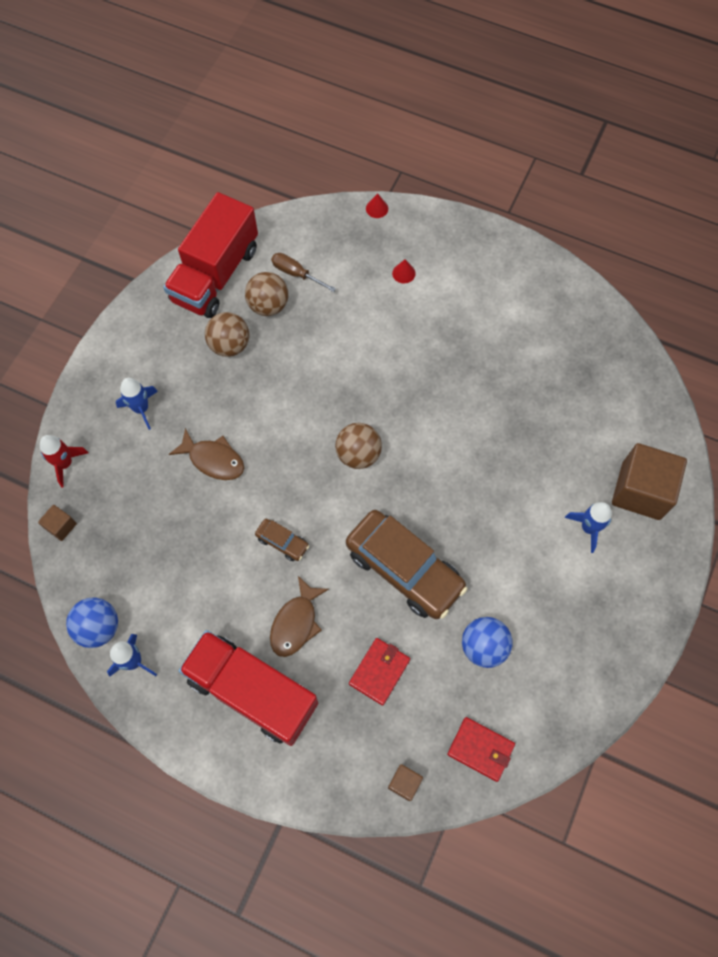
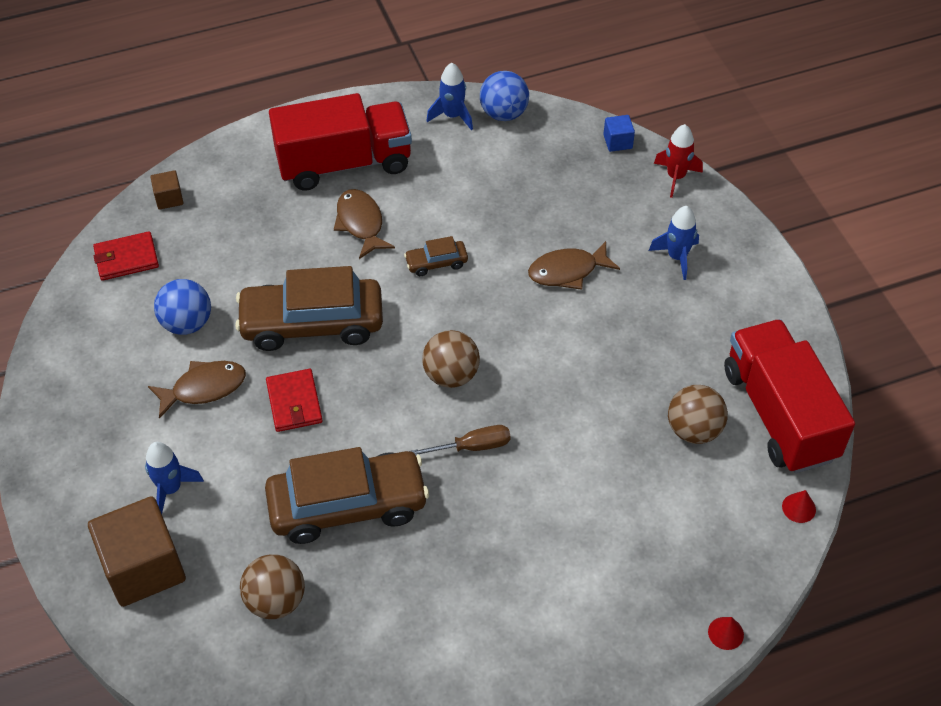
camera: 135 degrees right, 15 degrees down
(61, 526) = (617, 142): brown cube -> blue cube
(230, 345) = (678, 365): brown ball -> brown ball (276, 600)
(296, 273) = (711, 483): brown screwdriver -> brown screwdriver (473, 446)
(379, 671) = (259, 244): red wallet -> red wallet (294, 403)
(403, 273) = (609, 583): red cone -> red cone (798, 508)
(495, 427) = (348, 505): none -> brown car
(513, 582) = (204, 388): none -> brown fish

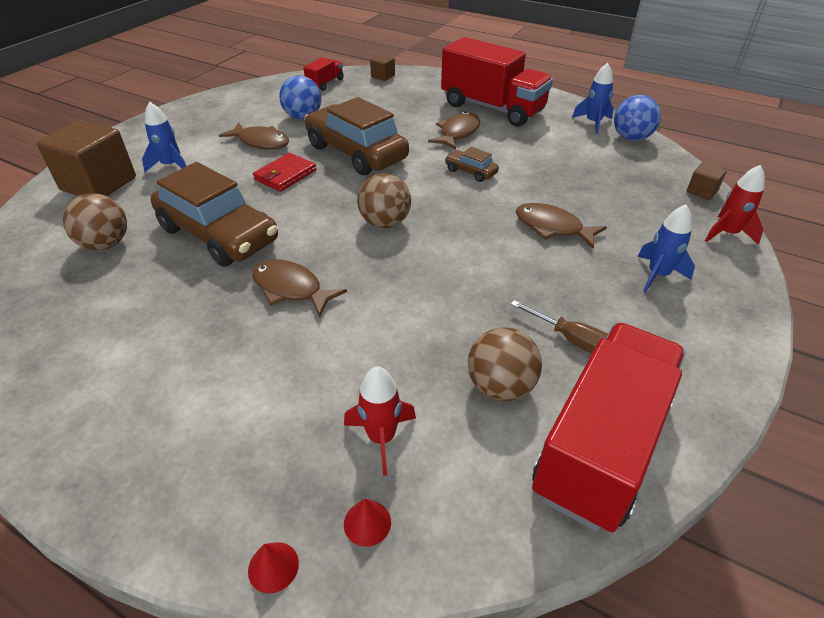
camera: 50 degrees right, 10 degrees down
(126, 258) = (325, 83): red wallet -> red truck
(473, 446) = (332, 264): brown screwdriver -> brown screwdriver (573, 340)
(479, 491) = (291, 289): none -> brown fish
(617, 142) = (702, 191): blue cube -> brown cube
(679, 523) = (381, 438): none -> red rocket
(798, 508) = (507, 539): red cone -> red cone (367, 523)

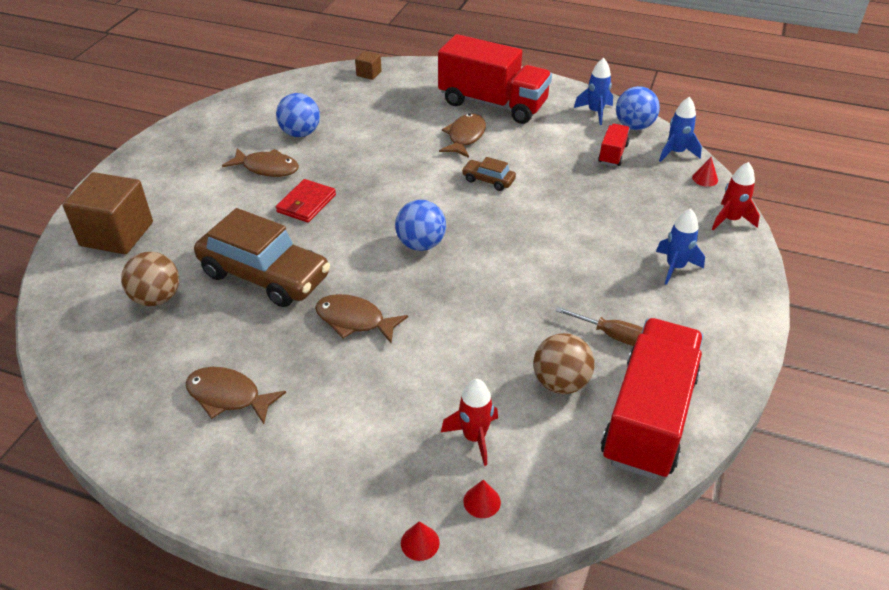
camera: 10 degrees left, 0 degrees up
(170, 165) = (183, 205): blue rocket -> blue rocket (676, 152)
(325, 83) = (309, 89): red truck -> red truck (613, 154)
(356, 153) = (369, 170): brown car -> none
(385, 223) = (421, 244): brown ball -> blue ball
(552, 227) = (576, 231): brown fish -> brown fish (228, 396)
(702, 191) = (705, 178): brown cube -> red cone

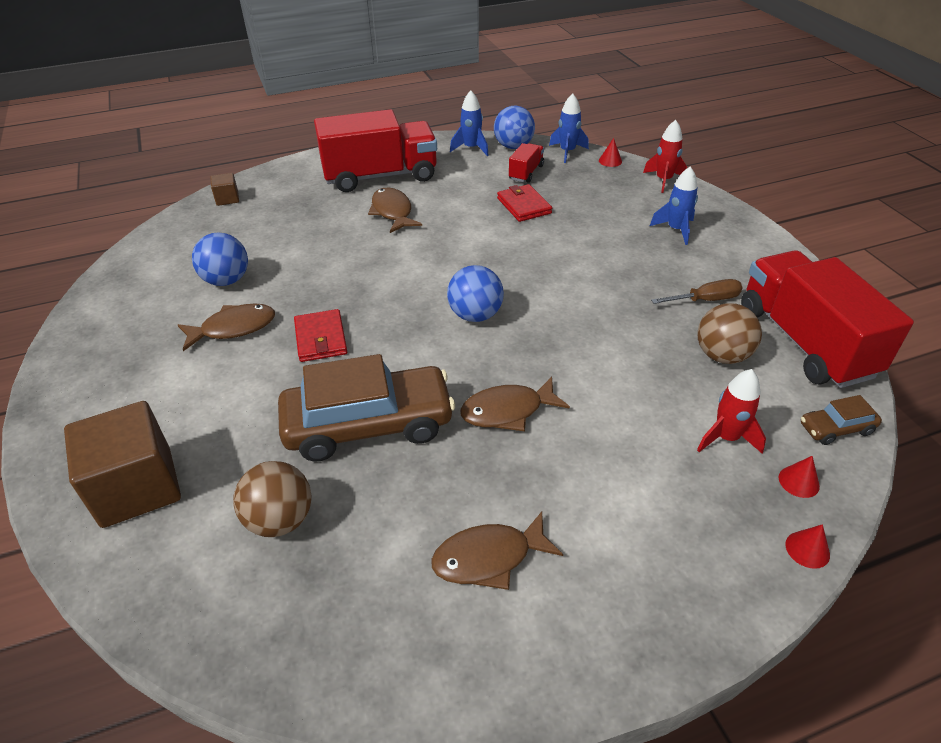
camera: 40 degrees left, 0 degrees up
(488, 180) = (459, 236): brown car -> brown car (836, 428)
(572, 181) = (524, 206): none -> red wallet
(613, 154) = (526, 172): red truck -> red truck turned 45 degrees clockwise

